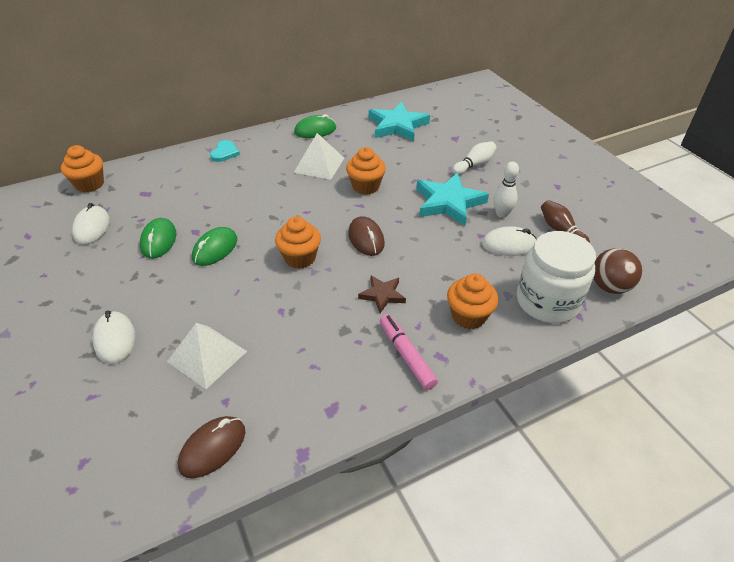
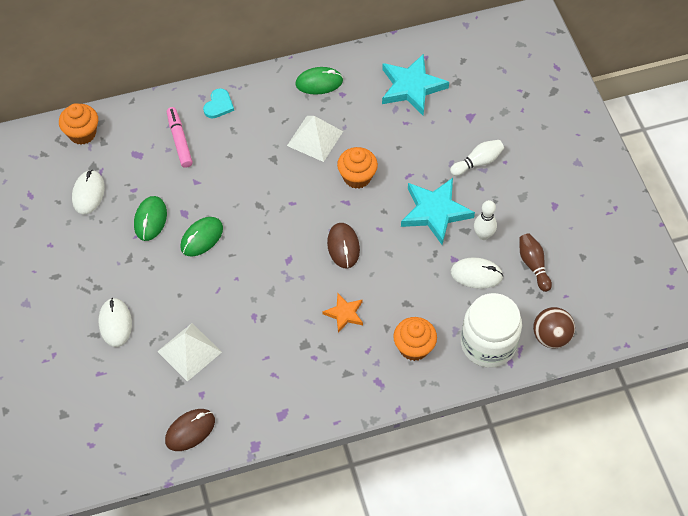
camera: 10 degrees right, 15 degrees up
(300, 258) = (278, 260): orange cupcake -> none
(382, 295) = (344, 314): brown star -> orange star
(406, 355) = (351, 377): pink marker -> pink marker (179, 140)

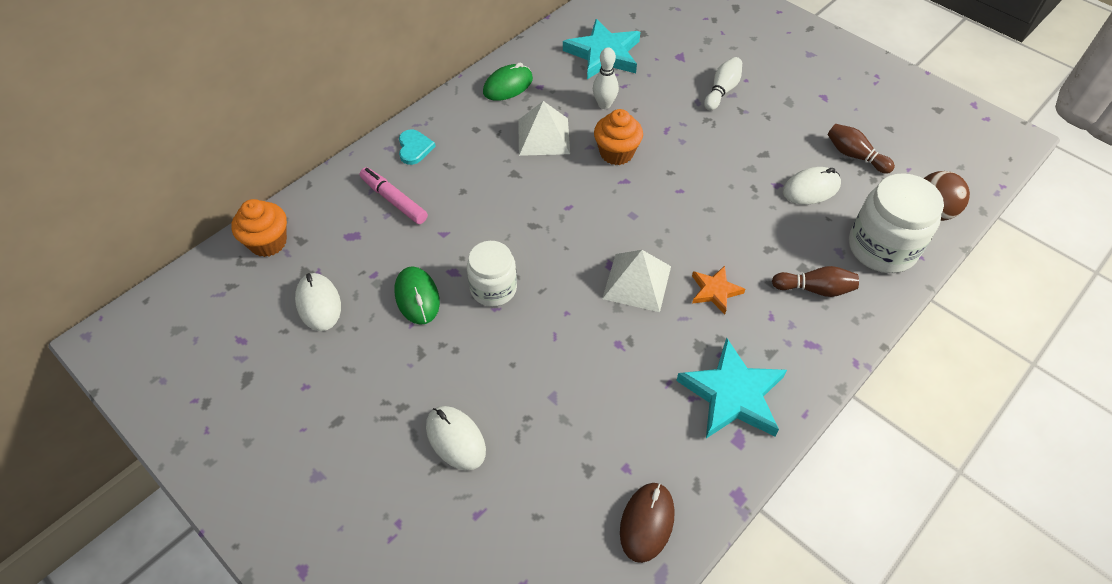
camera: 30 degrees left, 5 degrees down
(189, 351) = (573, 424): white pyramid -> white pyramid (637, 282)
(201, 238) = (493, 288): green mouse -> white jar
(343, 246) = (657, 224): brown mouse -> none
(414, 347) = (815, 289): orange cupcake -> brown bowling pin
(435, 212) = (721, 150): turquoise star -> turquoise star (732, 394)
(483, 235) = (784, 150): white bowling pin -> white bowling pin (604, 104)

